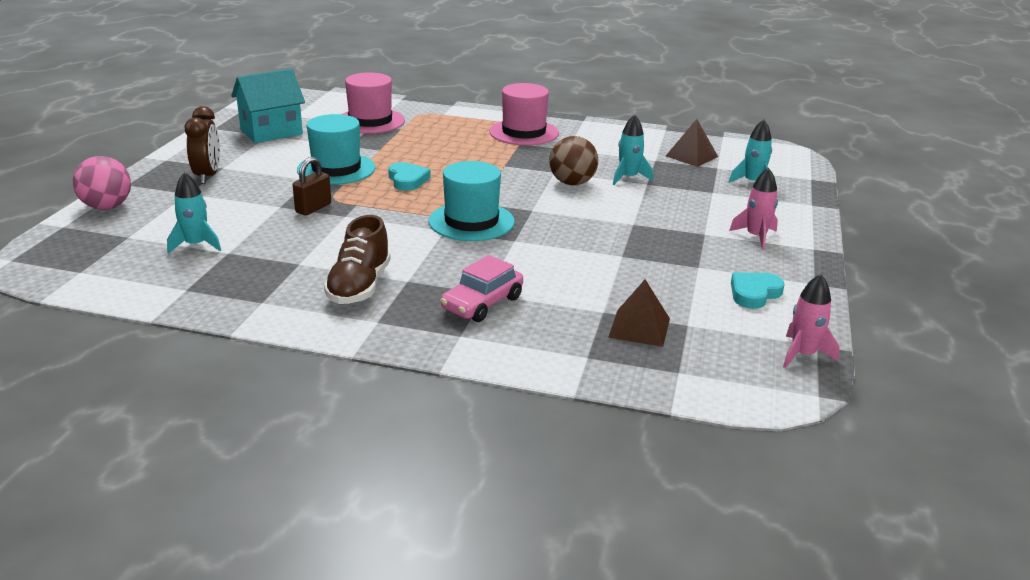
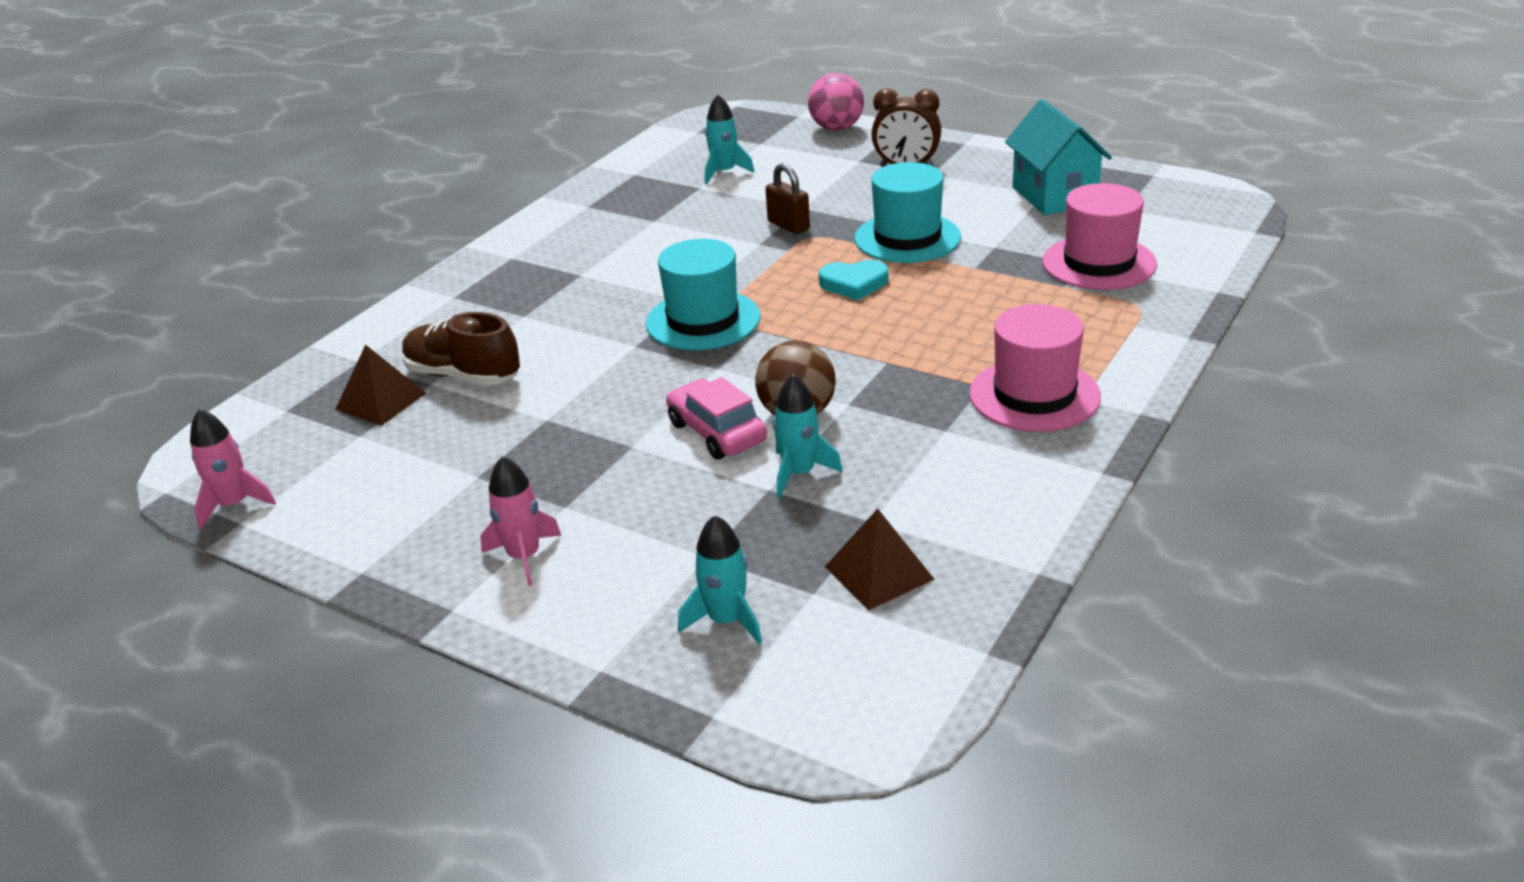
camera: 110 degrees right, 5 degrees up
(359, 286) = (584, 250): brown shoe -> brown shoe (463, 376)
(482, 303) = (502, 312): pink car -> pink car (717, 432)
(754, 293) = (380, 506): turquoise heart -> none

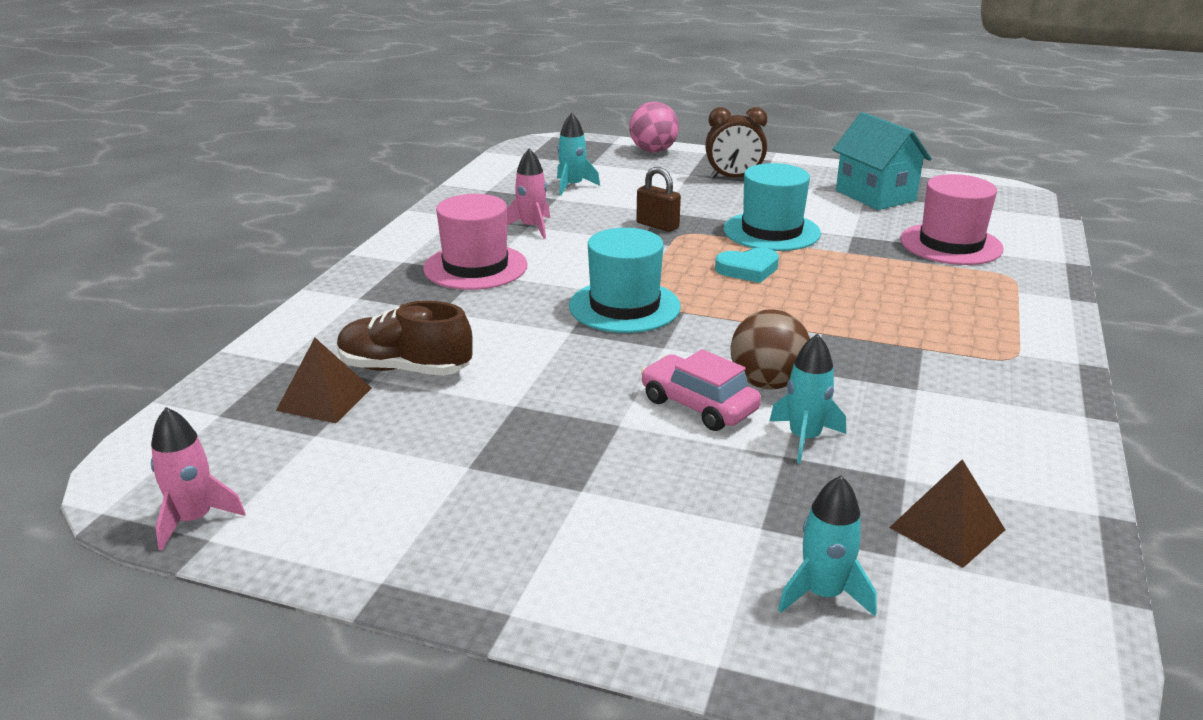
camera: 15 degrees left, 5 degrees down
(524, 557) = (564, 547): pink rocket -> pink rocket (532, 227)
(1034, 395) = (975, 353): pink hat -> pink hat (475, 267)

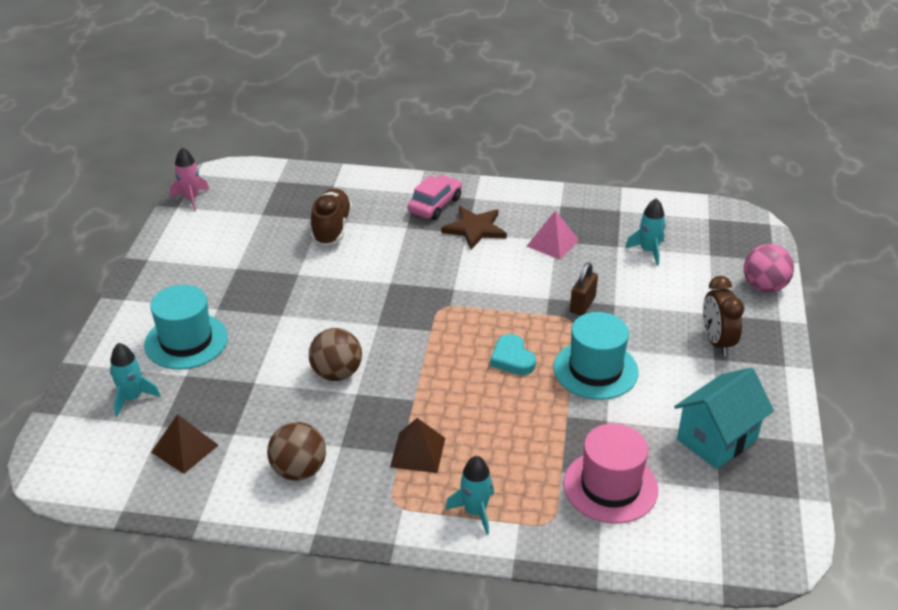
camera: 80 degrees right, 10 degrees up
(324, 399) = (296, 208): brown pyramid -> brown pyramid (417, 452)
(475, 267) = (475, 229): pink hat -> brown star
(532, 227) = (552, 243): pink rocket -> pink pyramid
(624, 306) = (432, 302): turquoise hat -> turquoise hat (186, 341)
(698, 405) = (306, 345): pink car -> pink car (435, 205)
(804, 438) = (273, 391): turquoise rocket -> turquoise rocket (475, 511)
(972, 422) = (299, 470): none -> brown ball

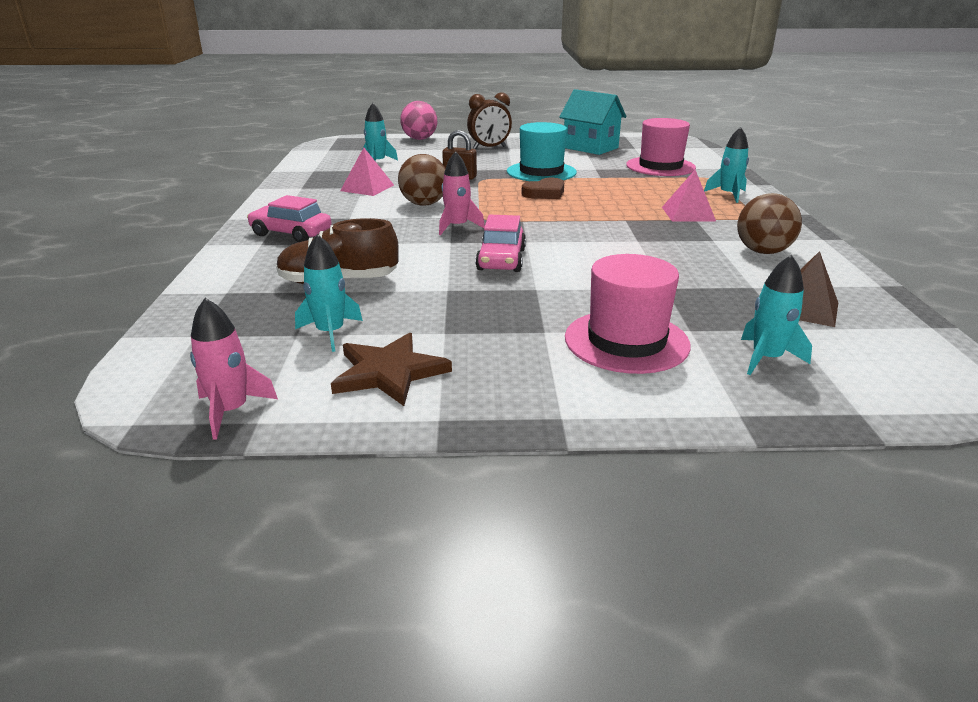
camera: 100 degrees left, 10 degrees down
(186, 341) = (626, 341): turquoise hat -> pink hat
(257, 226) = (330, 333): none -> turquoise rocket
(337, 373) = (616, 251): brown ball -> brown ball (424, 204)
(342, 305) = (501, 260): none -> pink car
(417, 452) = (688, 214): brown pyramid -> pink pyramid
(425, 289) = (457, 227): none -> pink rocket
(475, 229) = (343, 214): brown star -> brown star (389, 372)
(512, 358) = (545, 193): turquoise heart -> brown heart

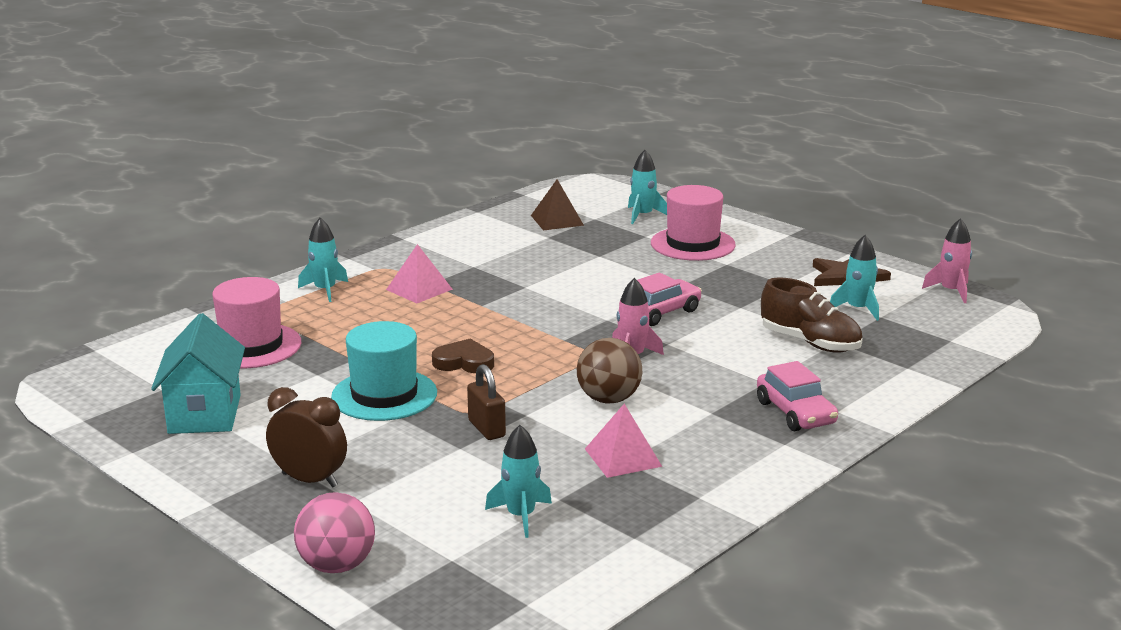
camera: 135 degrees left, 5 degrees down
(763, 252) = (472, 247): brown ball -> none

